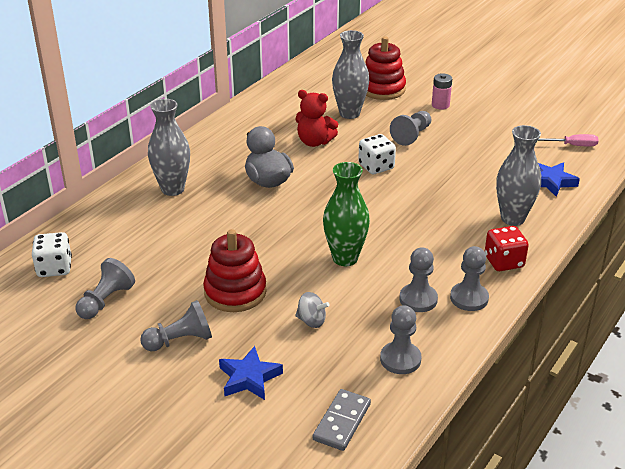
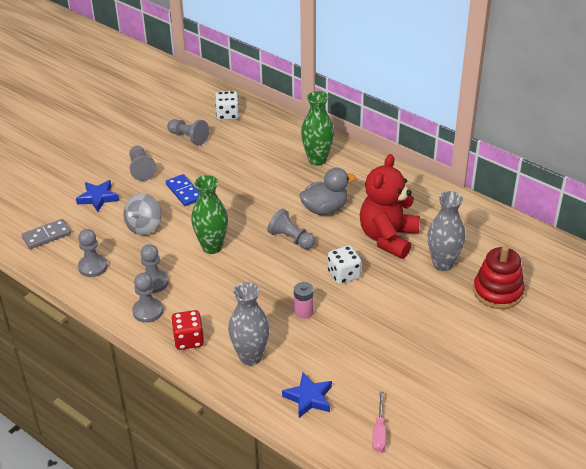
camera: 95 degrees right, 5 degrees up
(172, 189) = (317, 160): grey vase -> green vase
(235, 292) = (184, 192): red stacking toy -> blue domino
(311, 321) = (144, 226): grey spinning top -> grey spinning top, size x1.59
(314, 142) = (388, 238): red teddy bear -> red teddy bear, size x1.61
(341, 422) = (46, 236): grey domino -> grey domino turned 60 degrees counterclockwise
(412, 135) = (400, 304): grey pawn -> grey pawn (291, 239)
(440, 105) = (465, 334): pink battery -> pink battery (303, 311)

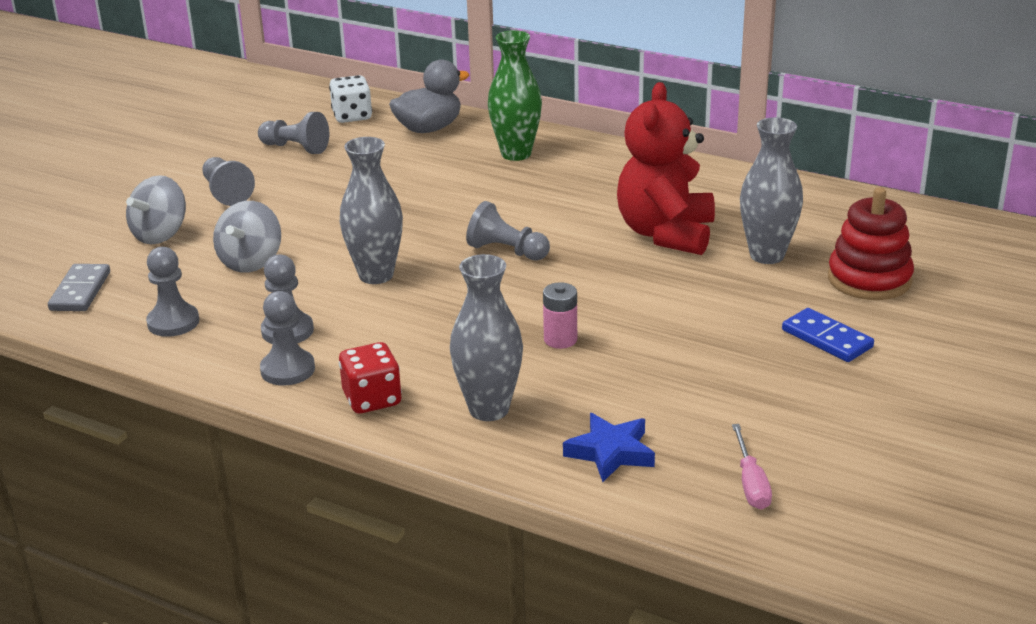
camera: 10 degrees left, 10 degrees down
(46, 236) = (80, 291): grey domino -> grey domino turned 45 degrees counterclockwise
(98, 198) = (160, 235): blue star -> grey spinning top
(184, 192) = (307, 212): blue domino -> blue domino (827, 339)
(212, 247) = (376, 275): green vase -> grey vase
(325, 209) = (549, 209): grey duck -> grey duck (429, 128)
(344, 275) = (610, 286): white dice -> none

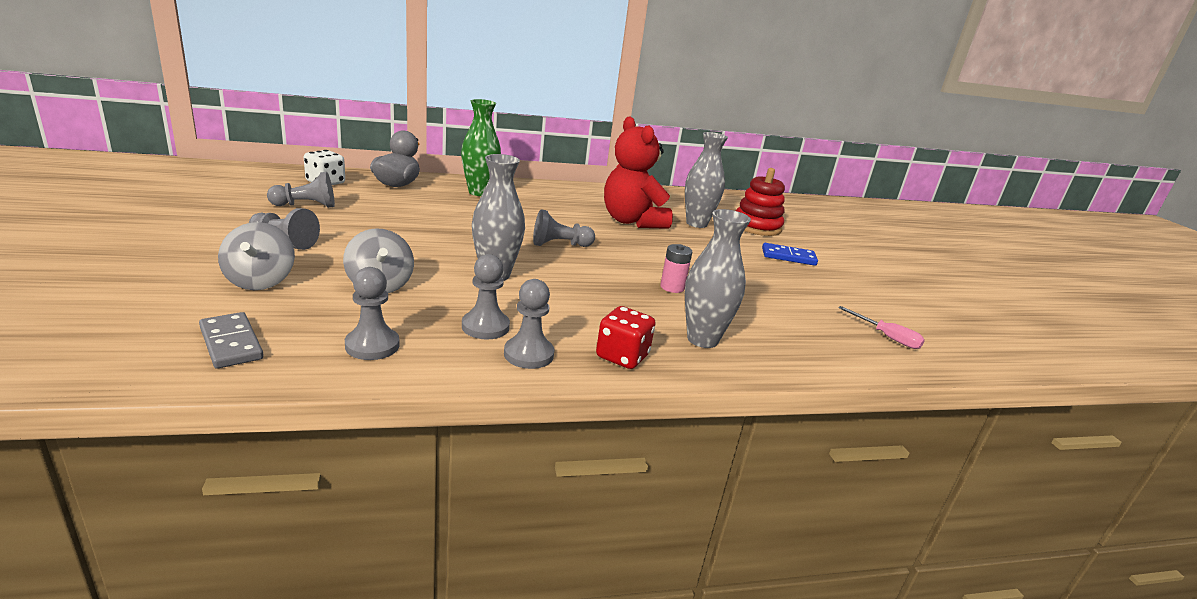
camera: 45 degrees left, 5 degrees down
(610, 452) = (804, 343): blue star -> none

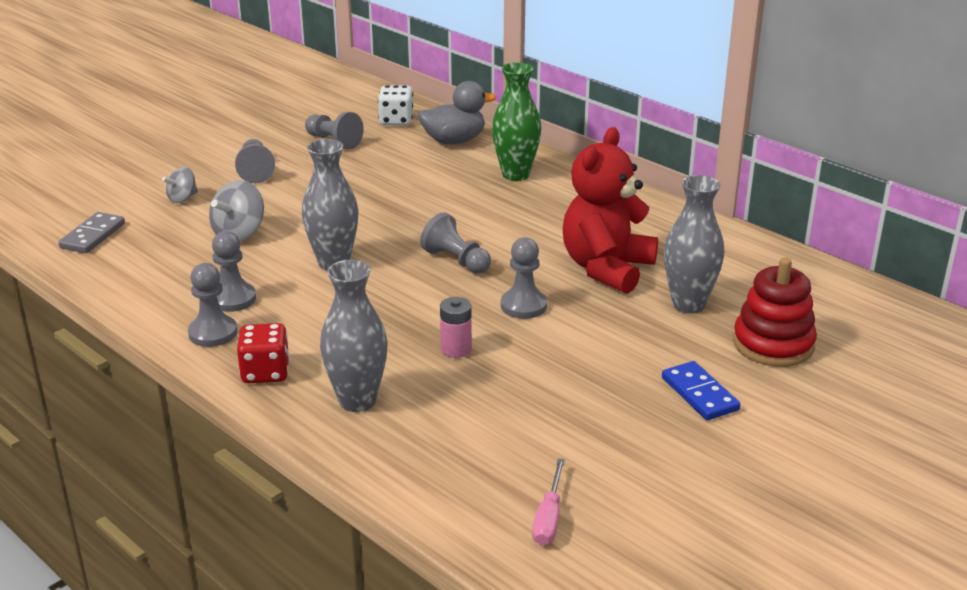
camera: 60 degrees right, 5 degrees up
(260, 281) = (182, 198): grey spinning top -> grey spinning top, size x0.63
(372, 345) = (147, 275): grey pawn -> grey pawn (523, 306)

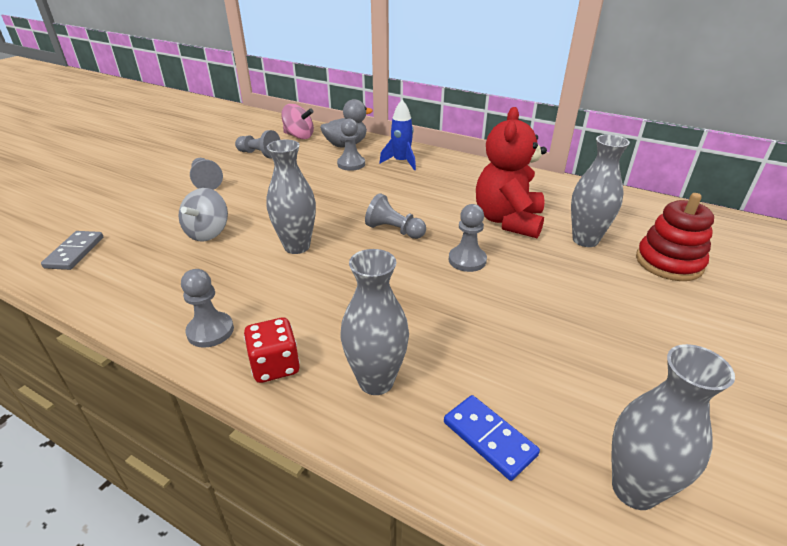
camera: 15 degrees left, 5 degrees up
(182, 198) = (151, 210): grey spinning top -> none
(233, 299) = (219, 293): grey pawn -> grey pawn (351, 164)
(396, 121) = (299, 136): white dice -> pink spinning top
(456, 349) = (436, 309): pink battery -> none
(515, 174) = (401, 162): green vase -> blue rocket
(549, 518) = (634, 489): pink screwdriver -> grey vase
(700, 394) = (654, 316): blue domino -> blue domino (489, 438)

